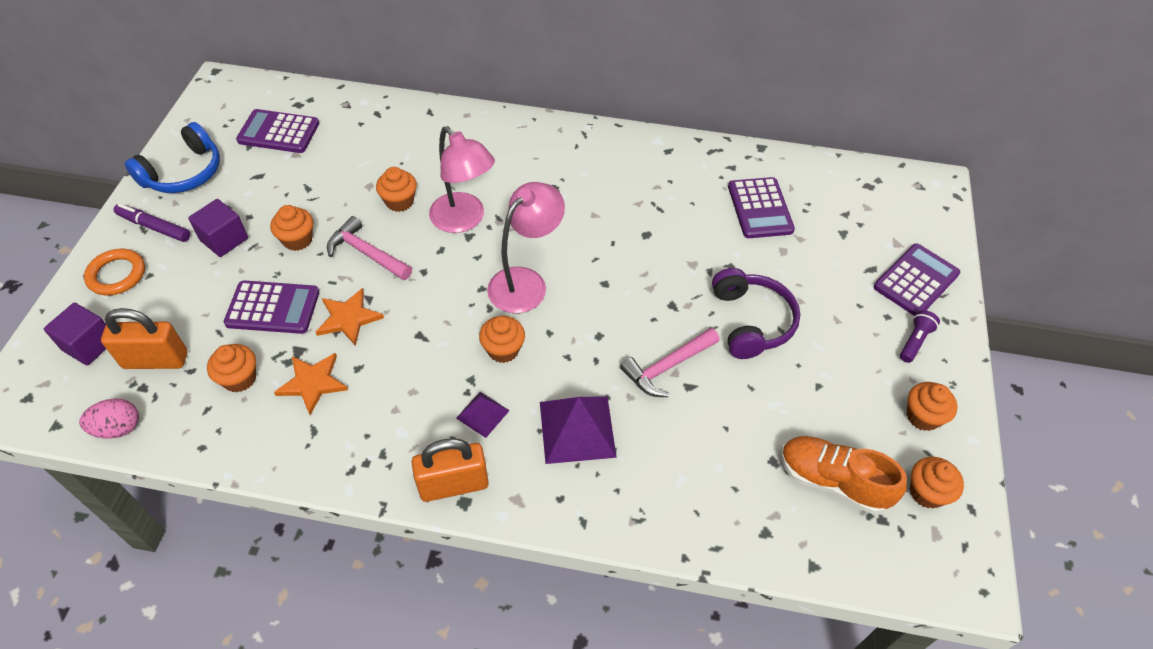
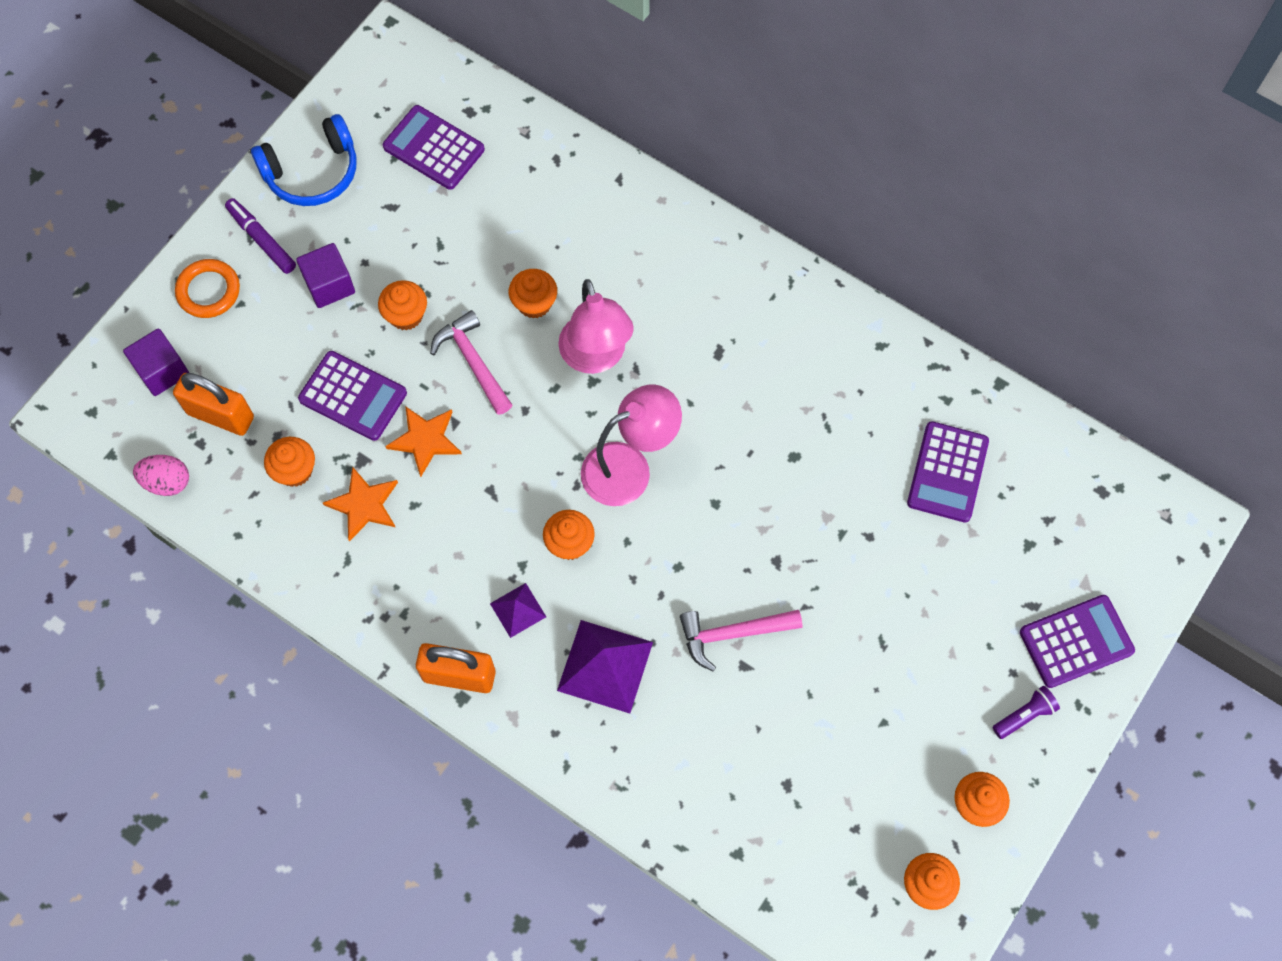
camera: 25 degrees right, 15 degrees up
(751, 321) = (853, 616): purple headphones -> none
(832, 481) = (836, 831): orange shoe -> none

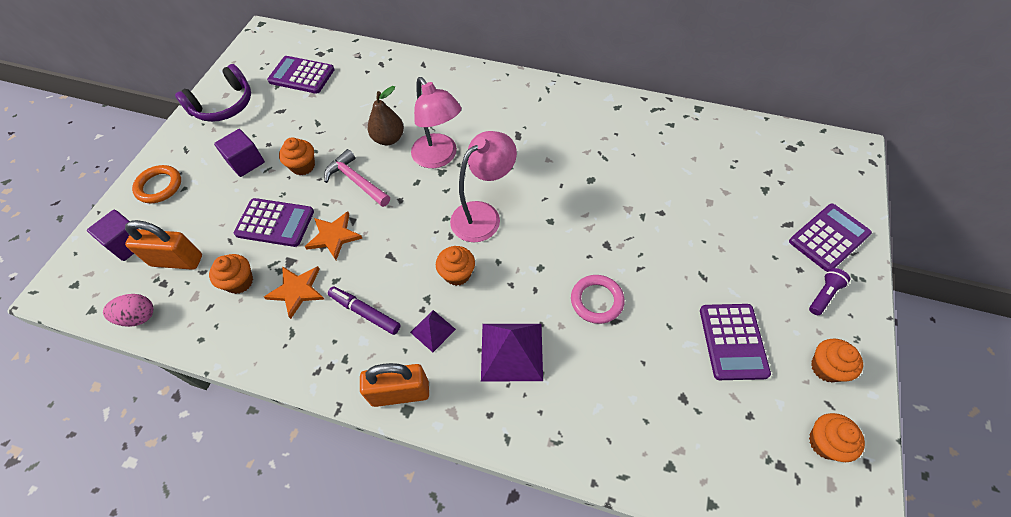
camera: 15 degrees left, 10 degrees down
(261, 239) = (194, 148): purple marker -> purple marker (365, 313)
(312, 172) = (224, 105): blue headphones -> purple headphones
(534, 303) = (389, 139): orange cupcake -> brown pear
(733, 634) = (596, 301): pink hammer -> pink ring
(947, 472) = (692, 162): purple calculator -> purple calculator (732, 341)

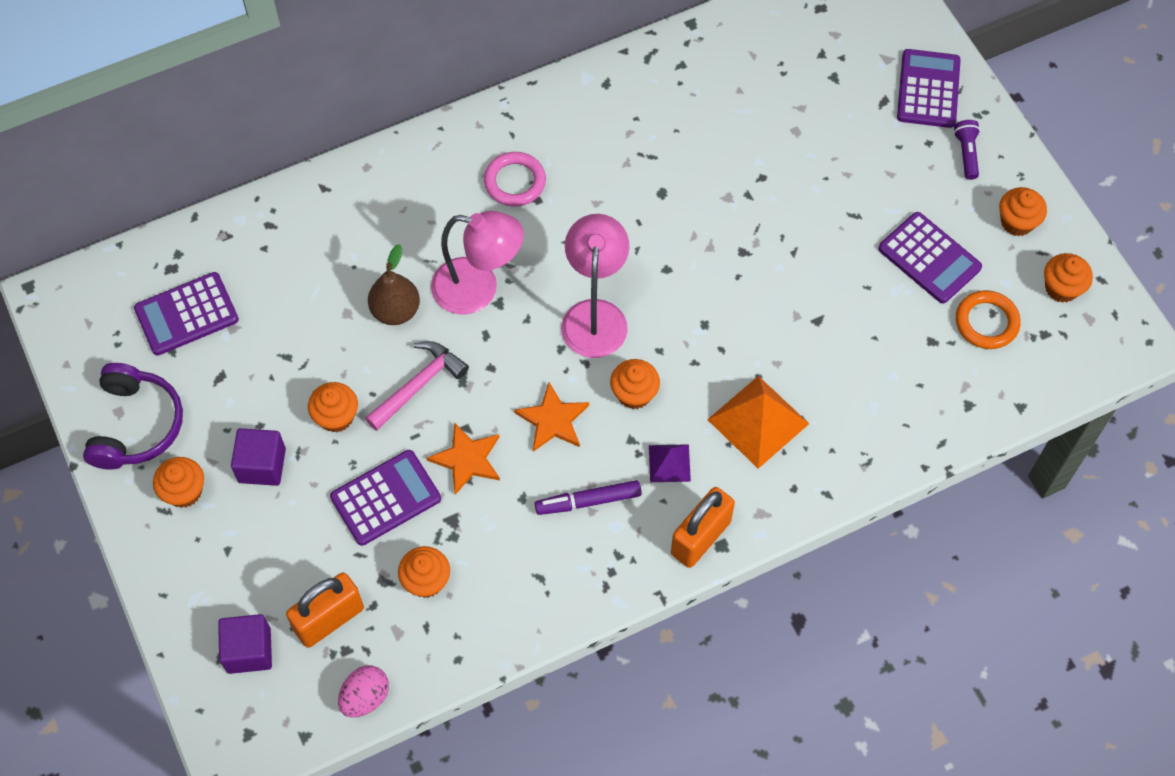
camera: 45 degrees left, 5 degrees up
(159, 186) = (194, 571): orange ring -> orange ring (986, 322)
(203, 148) = (184, 491): none -> orange cupcake
(297, 290) = (496, 539): orange star -> orange star (553, 420)
(356, 181) = (418, 385): pink hammer -> pink hammer turned 135 degrees clockwise
(511, 351) = (758, 421): purple pyramid -> orange pyramid
(596, 301) = (785, 314): pink ring -> pink ring (515, 182)

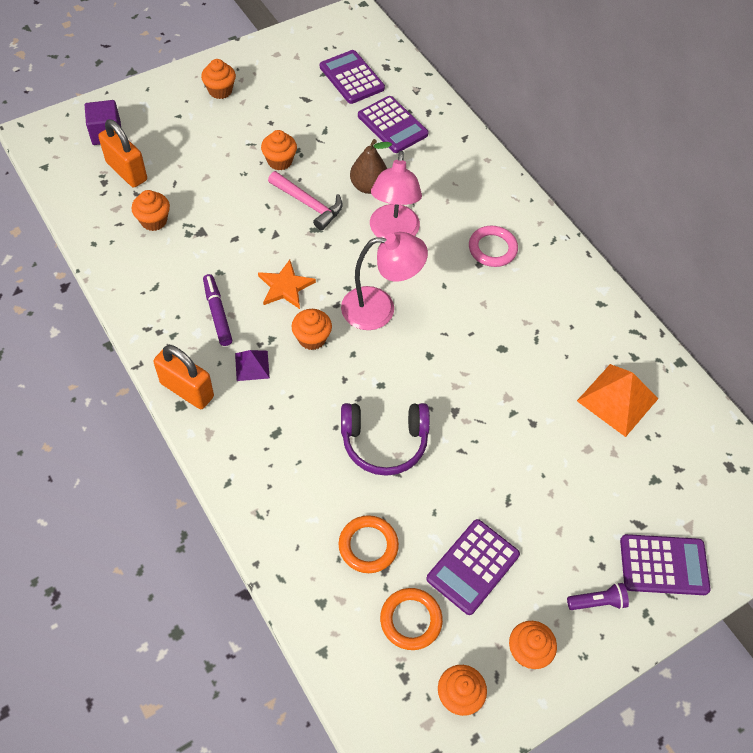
camera: 80 degrees right, 5 degrees down
(136, 425) = (267, 63): purple headphones -> purple headphones (384, 442)
(262, 465) = (240, 126): purple cube -> none
(365, 697) = (69, 195): pink egg -> none
(386, 498) = (217, 193): purple calculator -> purple calculator (392, 125)
(467, 459) = (250, 237): orange star -> none
(758, 421) = (293, 428): orange pyramid -> orange pyramid (617, 399)
(905, 355) = (368, 546): none -> orange ring

